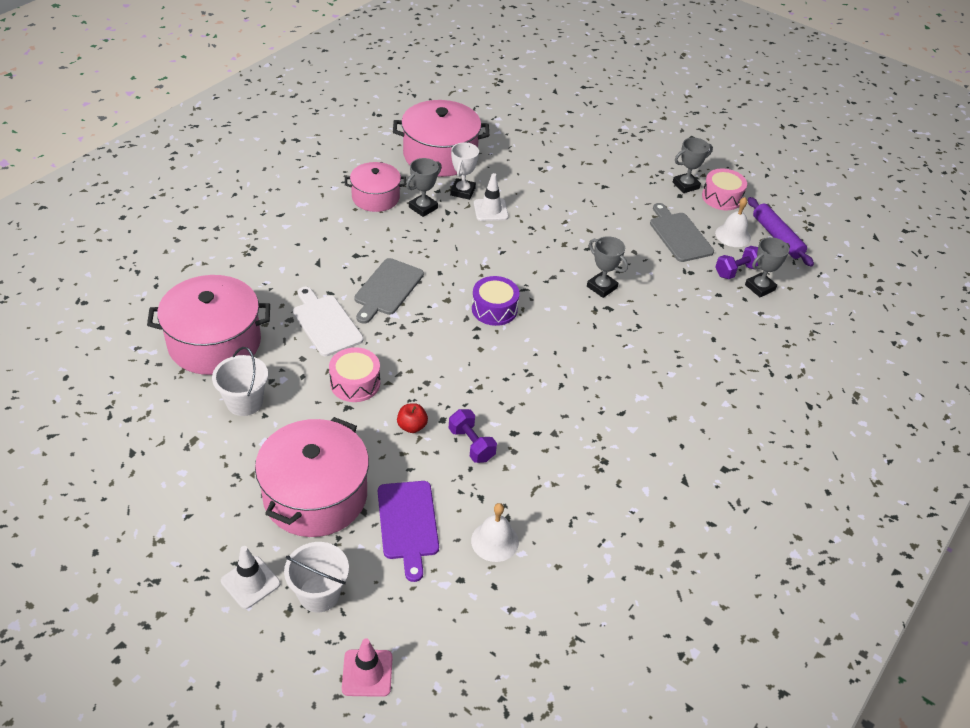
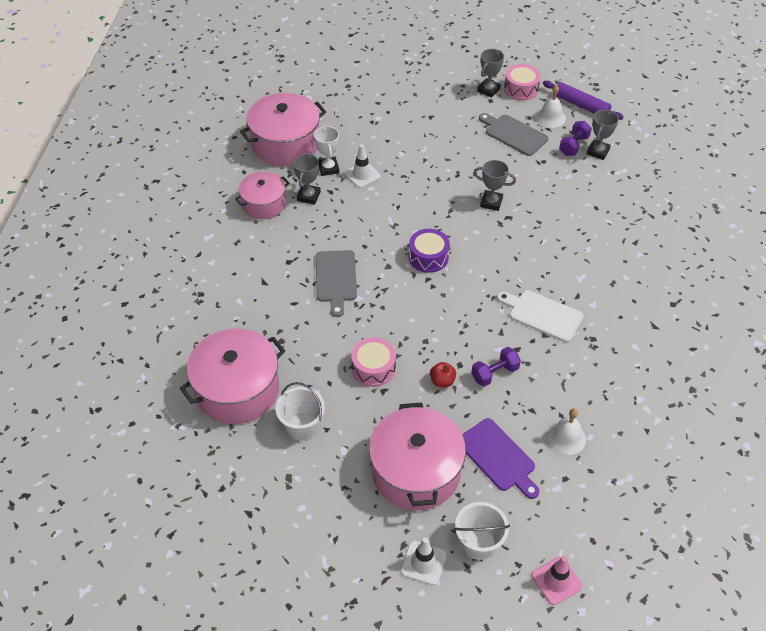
camera: 25 degrees left, 5 degrees up
(326, 323) = (311, 330): white cutting board -> white cutting board (542, 314)
(471, 444) = (494, 373): purple dumbbell -> purple dumbbell turned 60 degrees counterclockwise

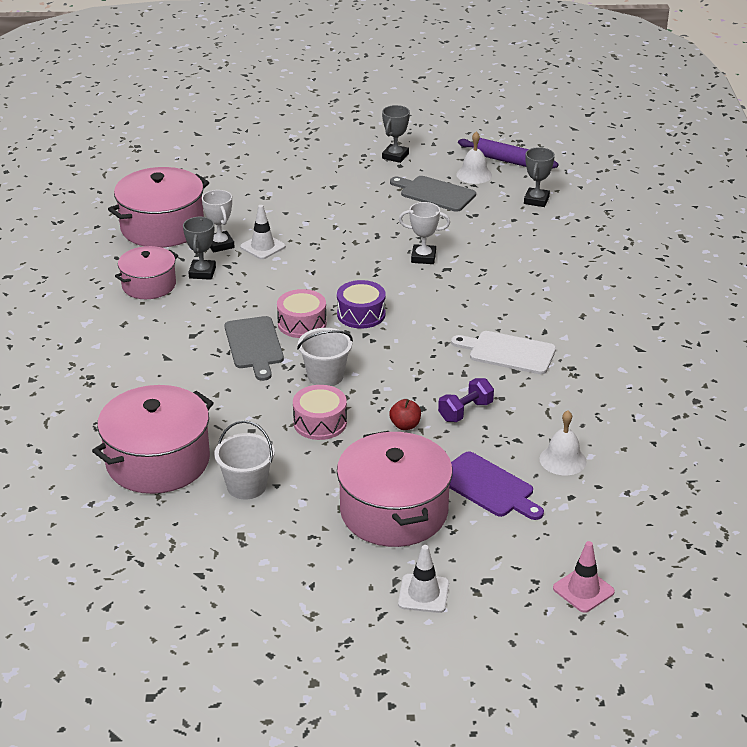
camera: 10 degrees left, 15 degrees down
(478, 543) = (484, 568): white bucket -> white bucket (325, 376)
(491, 202) = (423, 257): grey trophy -> white trophy
(521, 89) = (433, 152): pink drum -> pink drum (302, 323)
(573, 146) = (507, 197): purple dumbbell -> none

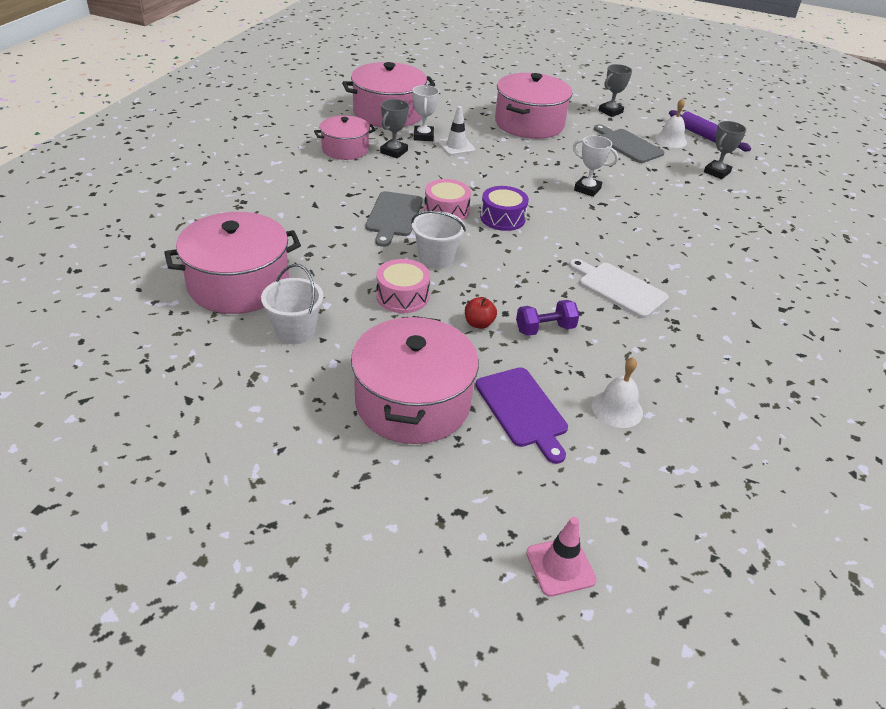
camera: 20 degrees right, 5 degrees up
(320, 196) = (529, 123): none -> pink pot
(423, 594) = (383, 502): white traffic cone -> none

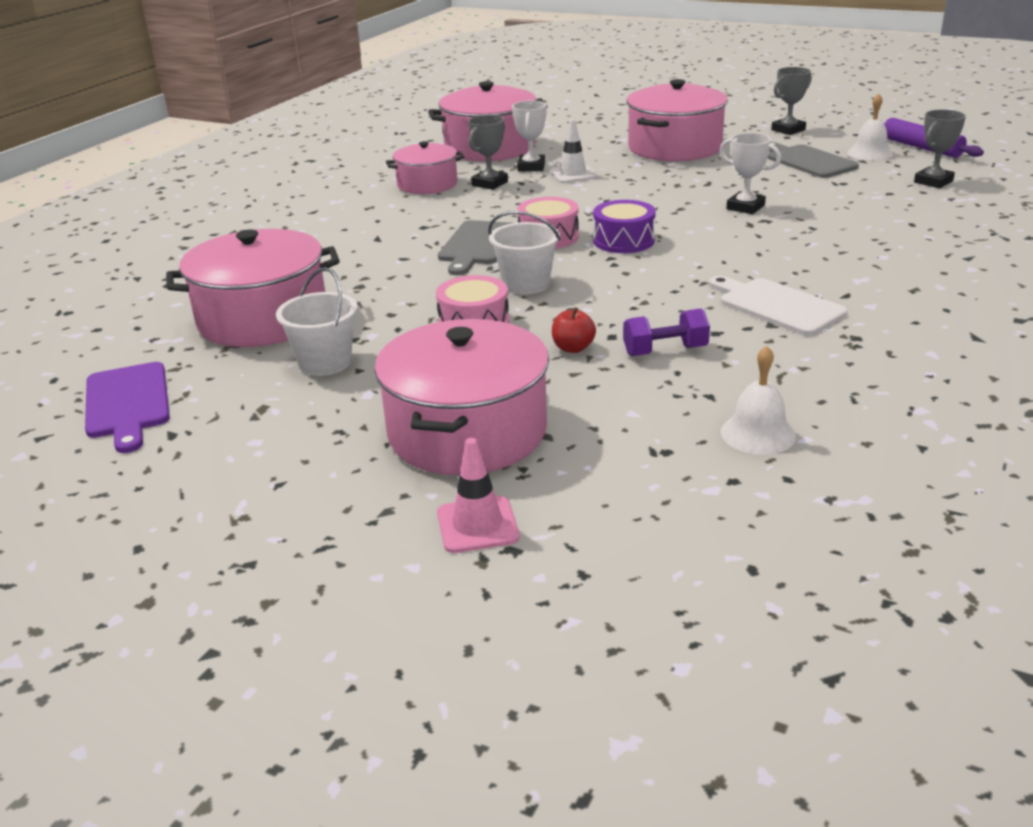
camera: 10 degrees right, 10 degrees down
(523, 410) = (620, 437): purple cutting board -> purple cutting board (127, 403)
(560, 566) = (649, 611): pink traffic cone -> pink traffic cone (477, 525)

